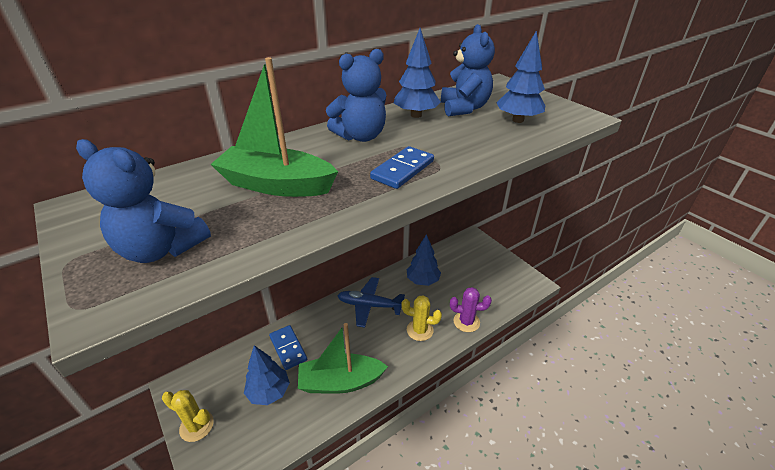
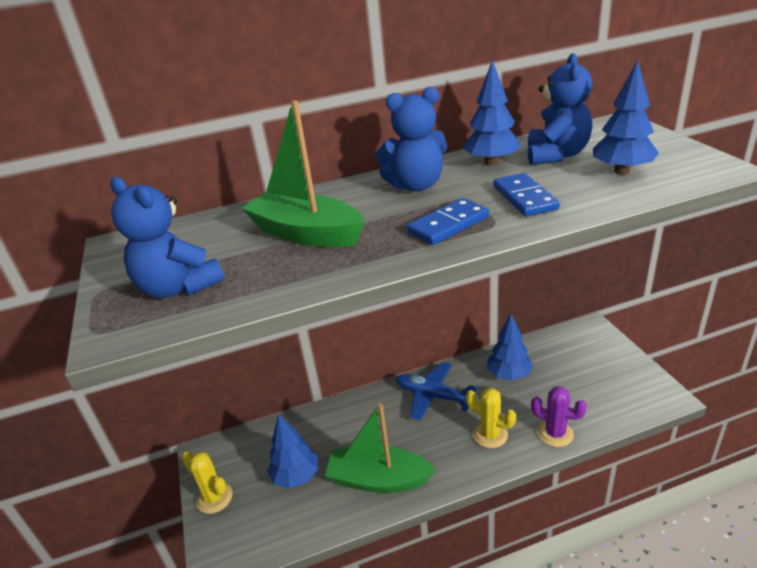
camera: 20 degrees right, 5 degrees down
(288, 348) = (327, 432): blue domino -> blue domino (525, 198)

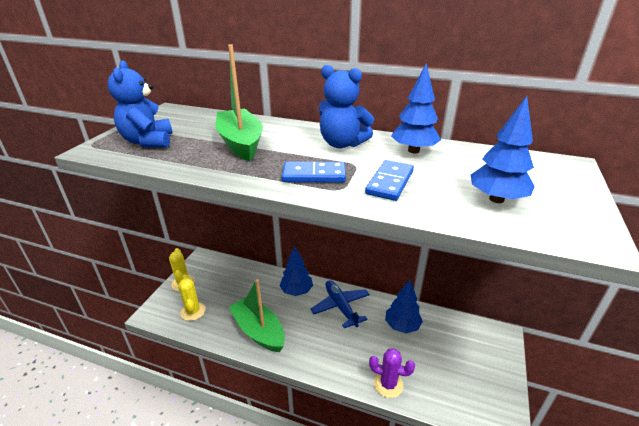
camera: 35 degrees right, 0 degrees up
(296, 476) = (225, 299): blue tree -> blue tree (296, 291)
(490, 435) = (346, 353): yellow cactus -> yellow cactus (193, 311)
(555, 433) = (388, 384): purple cactus -> purple cactus turned 45 degrees counterclockwise
(556, 155) = (468, 166): blue teddy bear -> none

